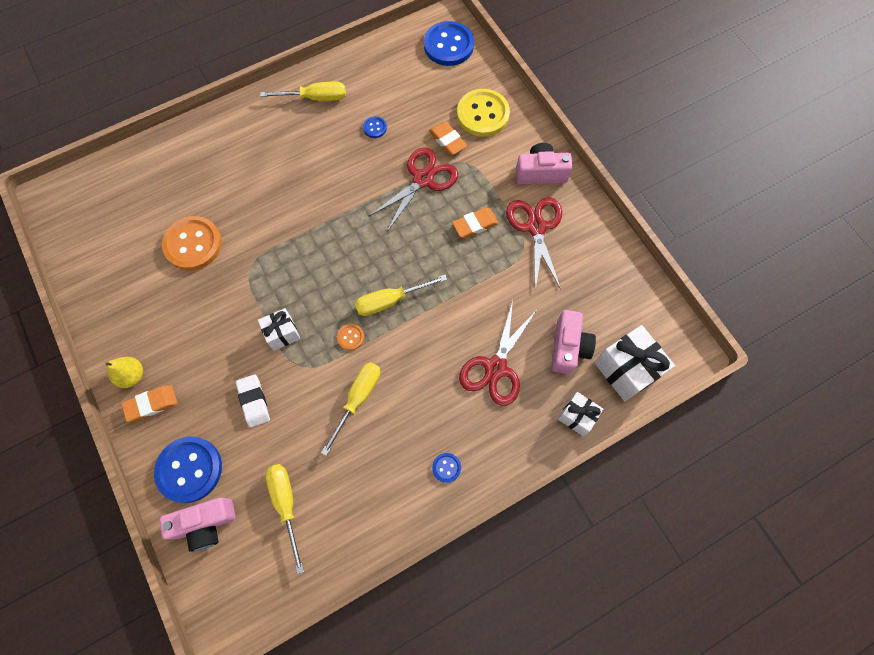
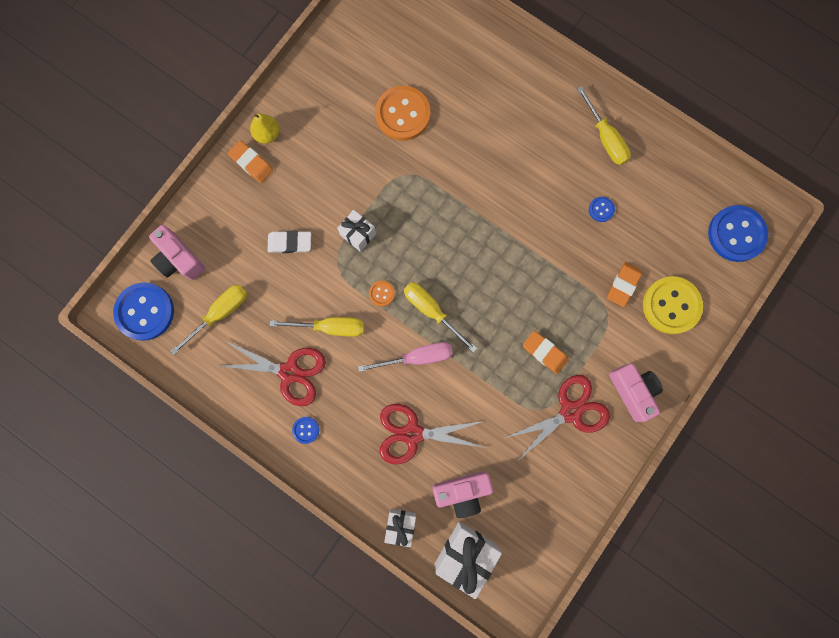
camera: 65 degrees right, 10 degrees up
(189, 469) = (214, 223): blue button -> blue button (145, 312)
(254, 401) = (290, 243): white eraser -> white eraser turned 45 degrees clockwise
(423, 179) = (568, 282): red scissors -> red scissors (289, 372)
(427, 332) = (417, 357): none -> pink screwdriver

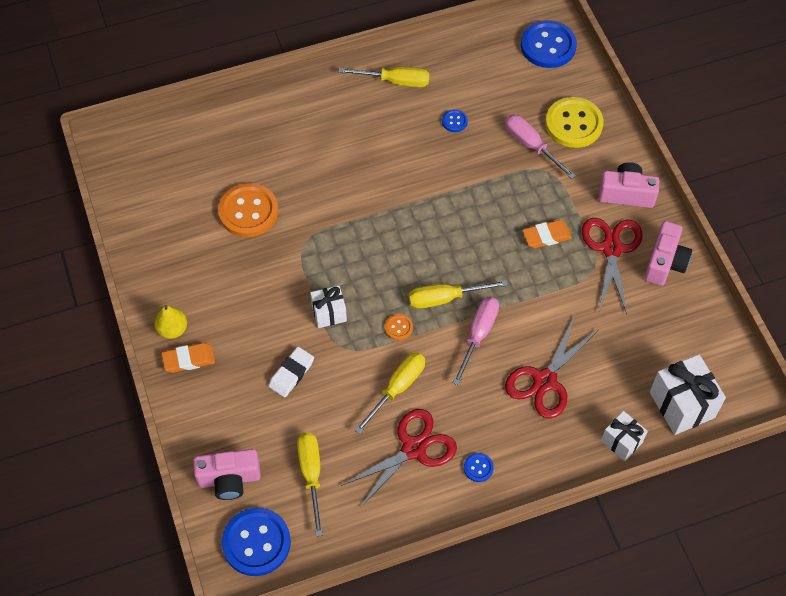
camera: 55 degrees left, 20 degrees down
(462, 492) = (624, 373): pink camera -> pink camera (665, 262)
(623, 285) = (531, 145): orange eraser -> pink screwdriver

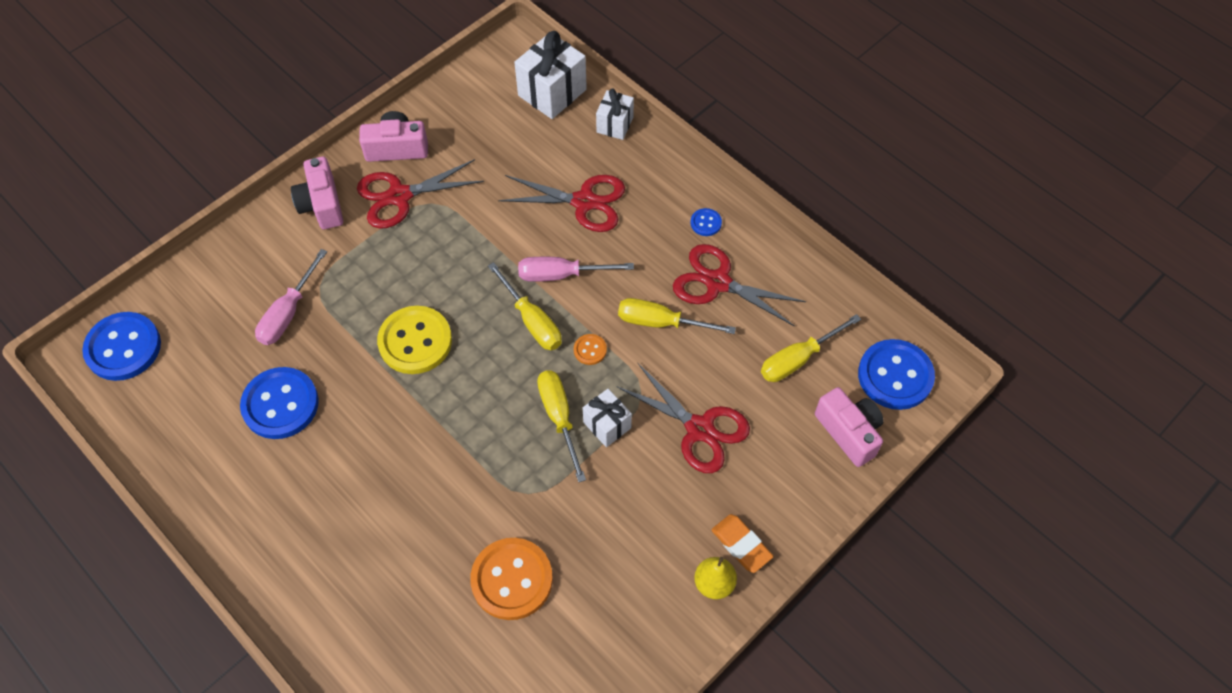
camera: 115 degrees left, 0 degrees up
(291, 373) = (699, 429): white eraser -> red scissors
(395, 81) = (237, 497): yellow screwdriver -> yellow screwdriver (559, 417)
(454, 121) = (280, 404): blue button -> blue button, size x2.22
(546, 236) = (409, 257): orange eraser -> none
(573, 124) = (240, 282): yellow button -> yellow button (415, 341)

